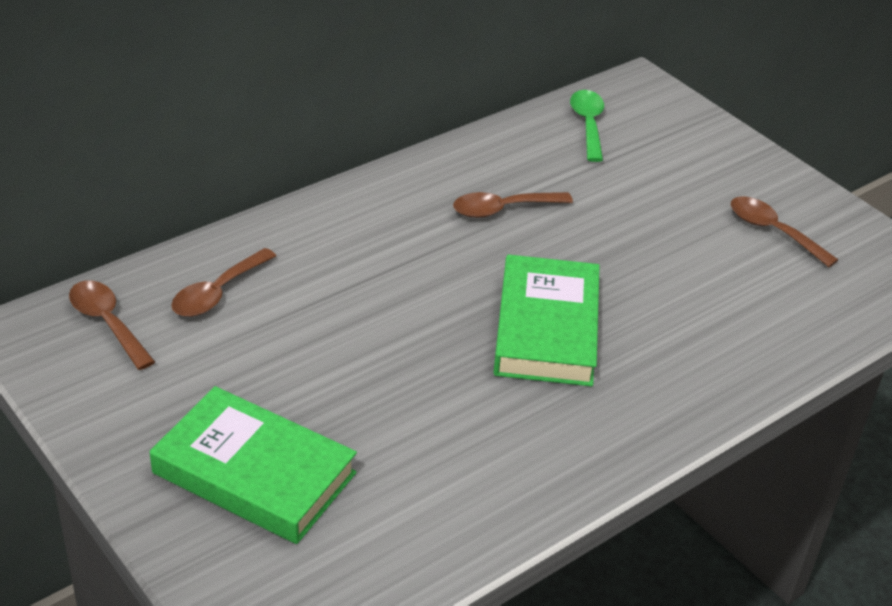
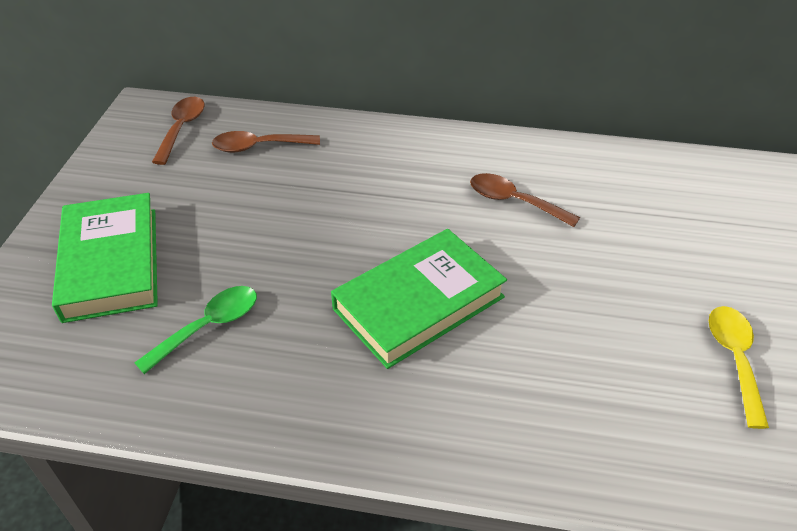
camera: 50 degrees right, 5 degrees up
(588, 125) = (675, 180): green spoon -> green spoon (208, 327)
(773, 231) = (734, 359): brown spoon -> yellow spoon

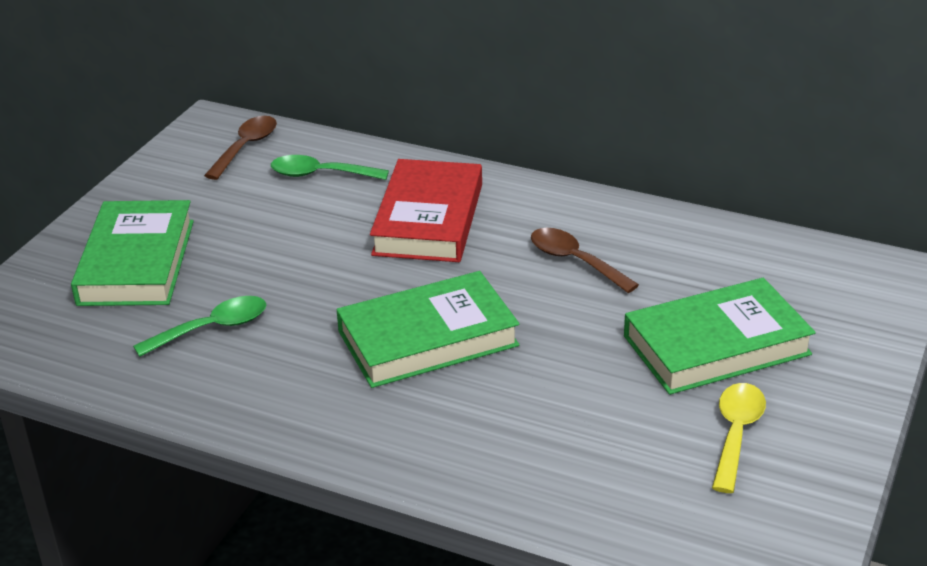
camera: 15 degrees right, 10 degrees down
(259, 146) = (321, 174): brown spoon -> green spoon
(371, 178) = (428, 219): none -> red book
(671, 268) = (716, 345): none -> green book

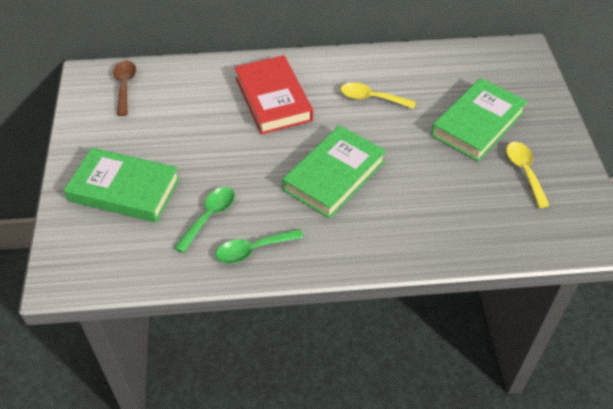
camera: 30 degrees left, 15 degrees up
(137, 262) = (124, 190): green book -> green book turned 45 degrees counterclockwise
(321, 174) = (187, 90): green spoon -> green spoon (253, 249)
(575, 261) = (372, 98): brown spoon -> yellow spoon

